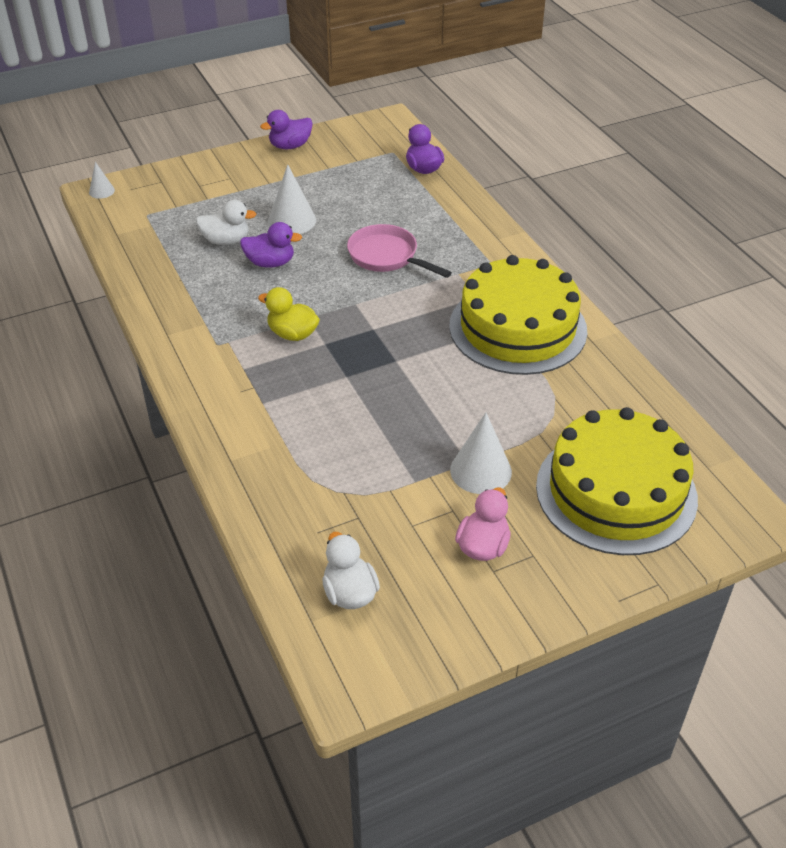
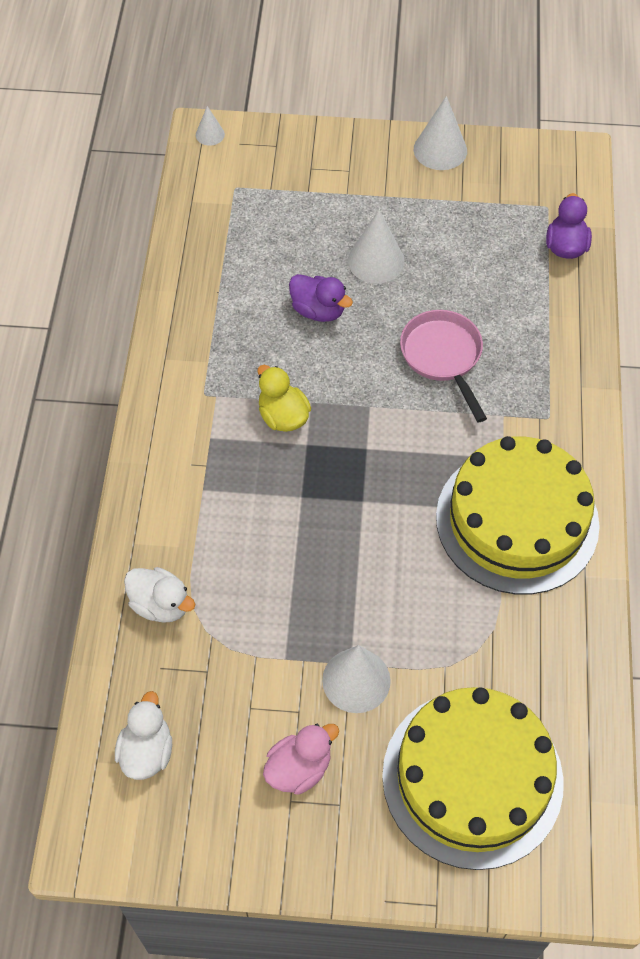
camera: 30 degrees right, 15 degrees up
(226, 241) = (292, 259): white duck -> white duck (161, 604)
(290, 146) = (440, 150): purple duck -> white cone

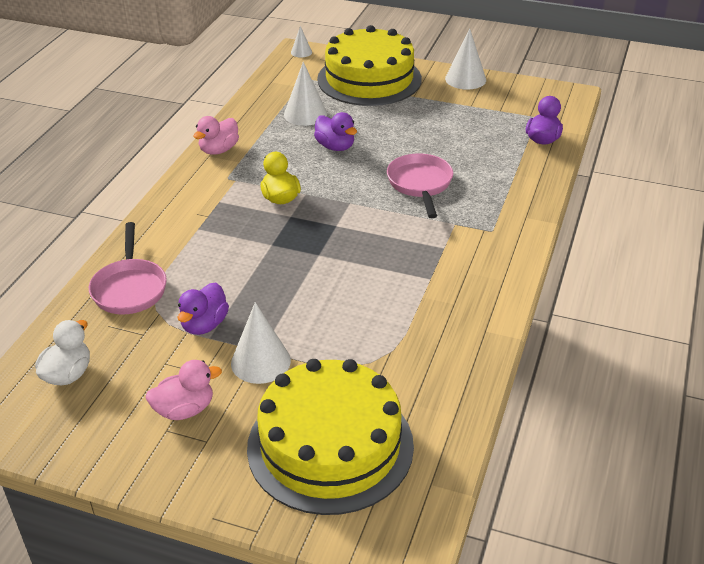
camera: 15 degrees right, 20 degrees down
(161, 604) = (130, 288): white duck -> pink pan
(174, 346) = (219, 150): none -> pink duck
(272, 641) = (204, 325): none -> purple duck
(376, 260) = (391, 127): white cone -> white cone (305, 114)
(517, 520) = (440, 286): yellow cake -> yellow cake (369, 79)

